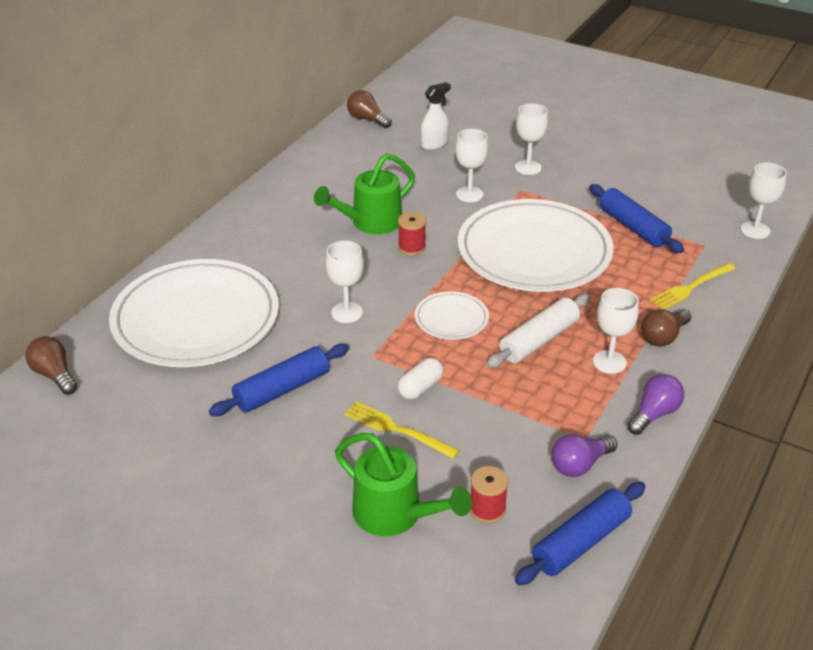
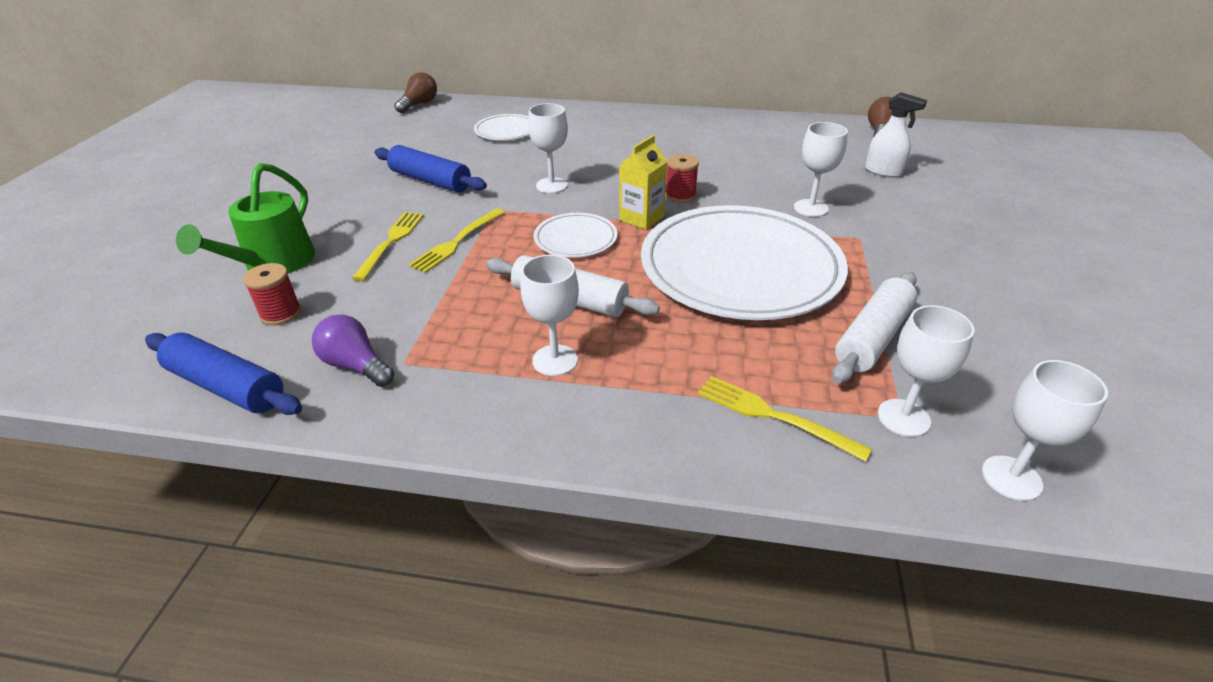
camera: 70 degrees right, 0 degrees up
(196, 318) = (506, 131): white plate -> white plate, size x0.44
(370, 223) = (702, 168): green watering can -> none
(420, 388) = (456, 242): white capsule -> yellow fork
(437, 277) = (641, 218): none -> yellow carton
(528, 167) = (913, 234): white goblet -> white goblet (903, 418)
(633, 227) = (872, 337): blue rolling pin -> white rolling pin
(654, 414) = (464, 416): purple light bulb -> none
(663, 337) = (634, 402): brown light bulb -> none

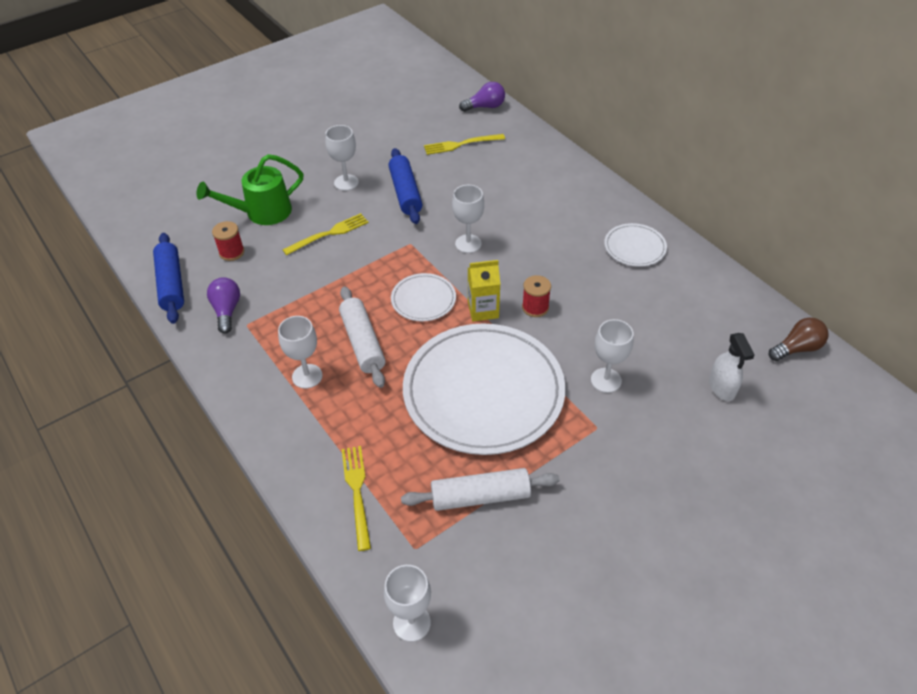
camera: 45 degrees right, 10 degrees up
(419, 104) = (485, 107): brown light bulb -> purple light bulb
(456, 242) = (359, 257): yellow fork -> yellow fork (460, 144)
(506, 131) = (507, 170): white plate -> white plate (634, 247)
(903, 418) = (415, 550): white goblet -> white goblet (346, 182)

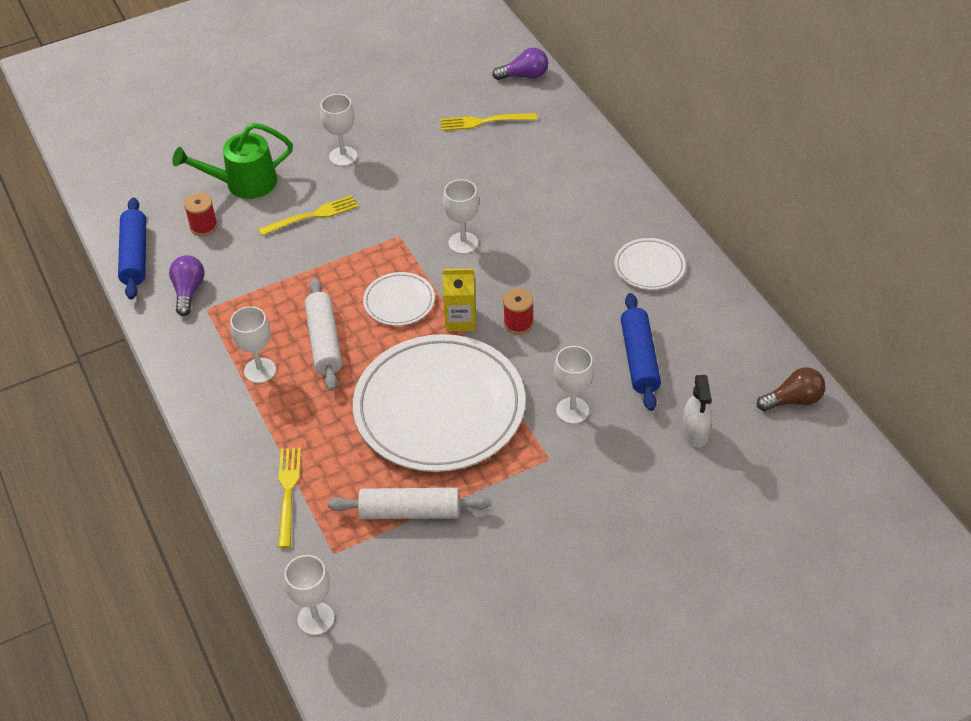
camera: 10 degrees right, 0 degrees up
(405, 193) = (407, 175): blue rolling pin -> blue rolling pin (639, 359)

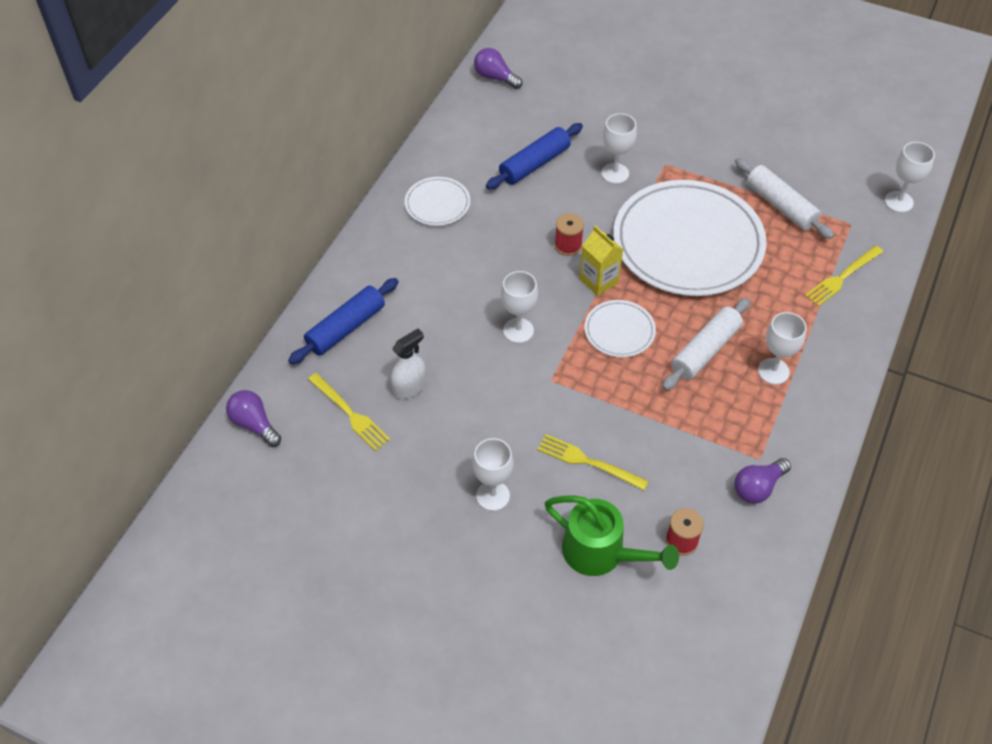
camera: 130 degrees left, 5 degrees up
(135, 256) = (767, 568): blue rolling pin -> blue rolling pin (346, 328)
(695, 433) = (570, 108): white spray bottle -> white spray bottle (409, 387)
(793, 400) = (495, 77): brown light bulb -> purple light bulb

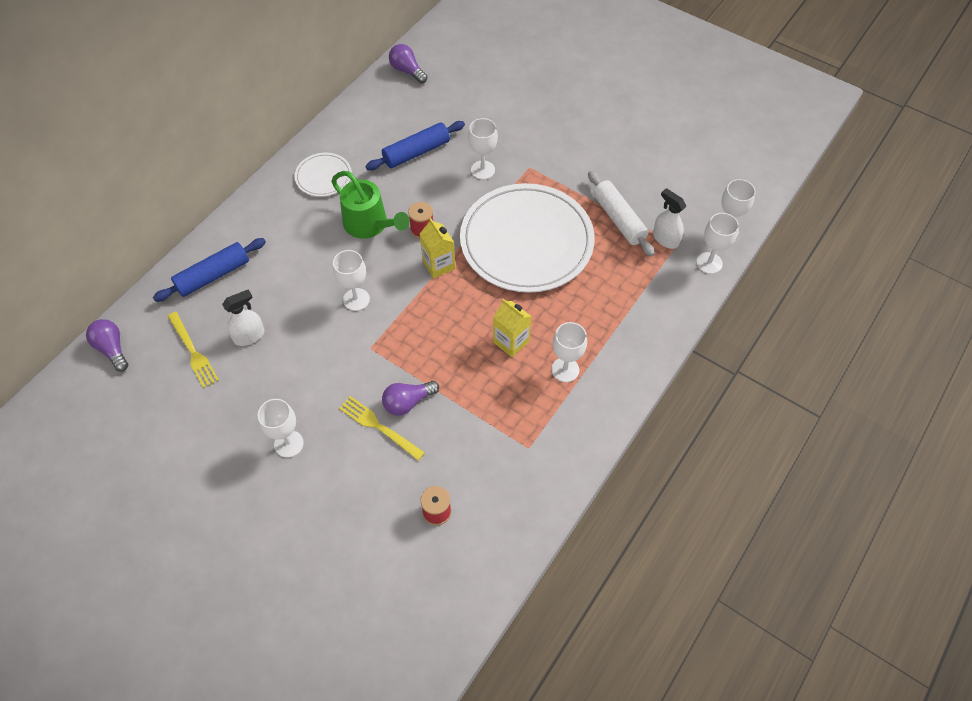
camera: 10 degrees right, 5 degrees up
(602, 553) = (364, 511): green watering can -> green watering can (370, 225)
(619, 331) = (442, 312): white plate -> none
(705, 350) = (511, 341): white rolling pin -> yellow carton
(758, 487) = (518, 474): purple light bulb -> purple light bulb (408, 402)
(837, 219) = (665, 239): none -> white spray bottle
(841, 278) = (652, 293): yellow fork -> none
(892, 238) = (709, 263): none -> white goblet

